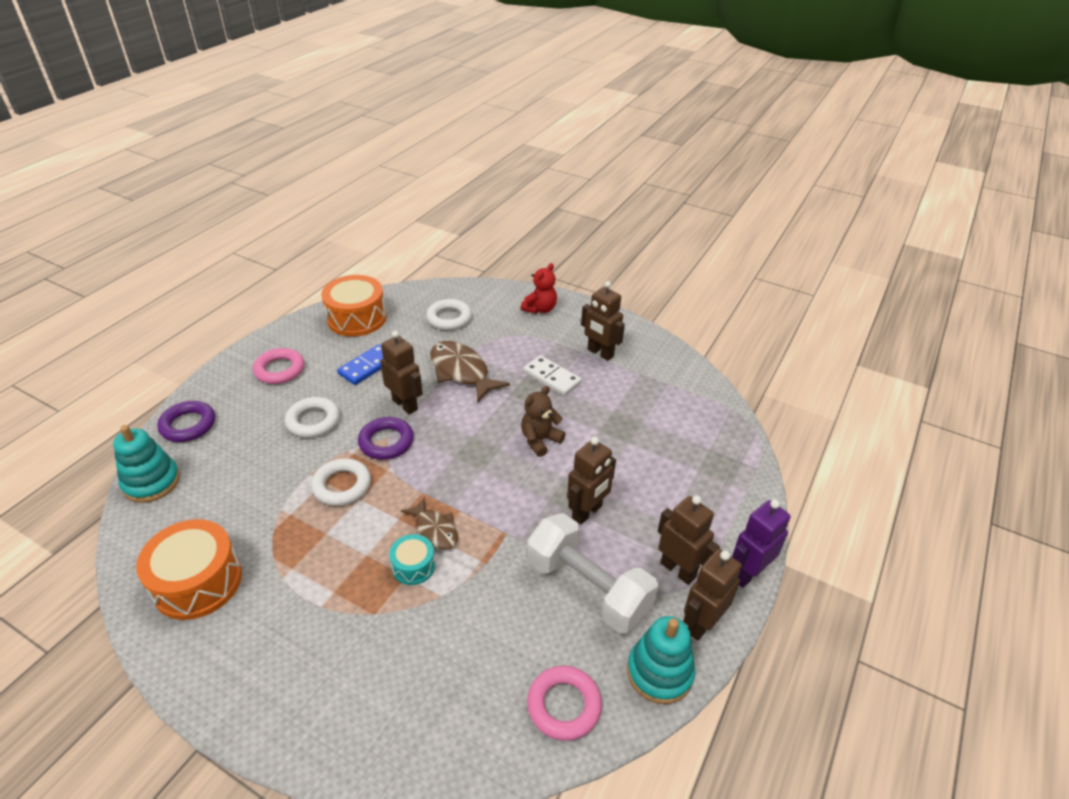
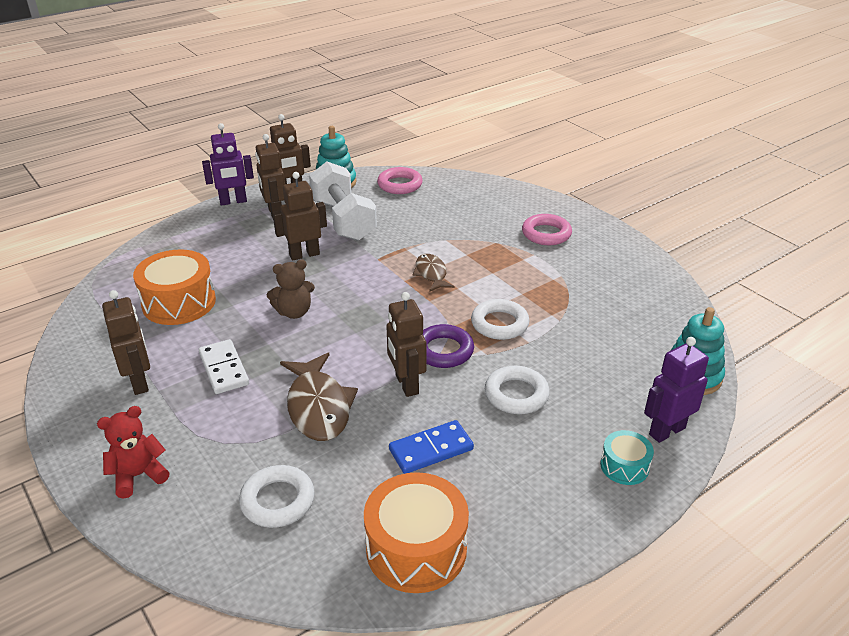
camera: 155 degrees left, 5 degrees down
(188, 425) = (666, 431): purple ring -> purple robot
(198, 582) = (629, 288): orange drum -> orange drum (179, 302)
(280, 370) = (550, 481): pink ring -> pink ring (546, 234)
(413, 566) = (458, 258): turquoise drum -> turquoise drum (624, 466)

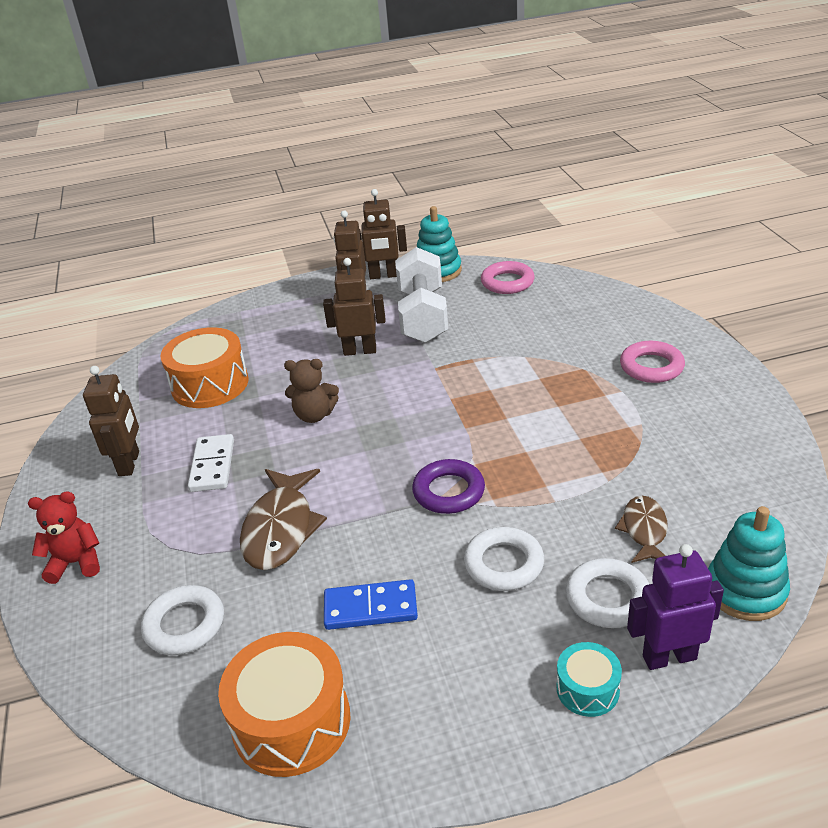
camera: 25 degrees right, 0 degrees up
(233, 201) = (320, 280): purple robot -> none
(406, 384) = (385, 523): brown robot -> none
(431, 274) = (485, 395): brown fish -> brown fish (644, 530)
(499, 324) = (532, 471): white ring -> white ring (607, 598)

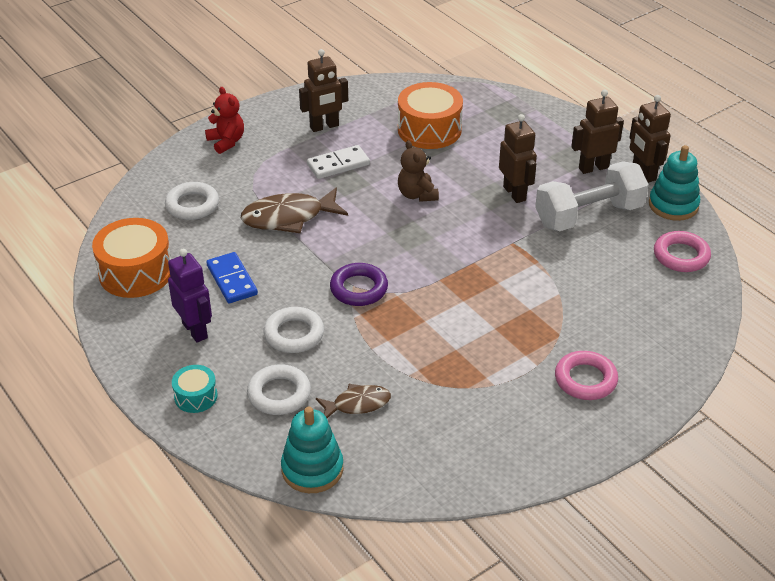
camera: 65 degrees right, 5 degrees up
(669, 657) = (235, 433): purple robot -> purple robot (195, 330)

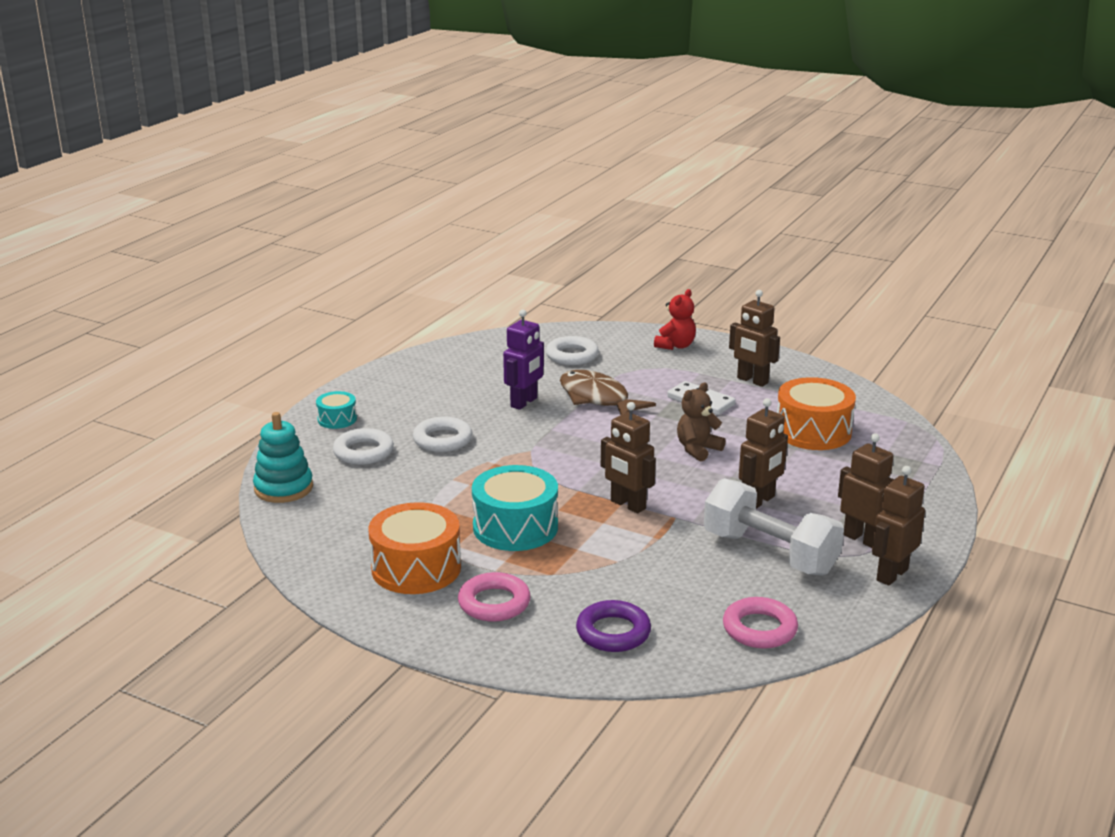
camera: 65 degrees right, 15 degrees down
(136, 272) = (465, 358): orange drum -> orange drum (416, 568)
(195, 330) = (414, 398): purple robot -> purple robot (524, 402)
(232, 280) = (489, 396): blue domino -> none
(357, 404) = (375, 489): brown fish -> none
(359, 289) = (528, 454): purple ring -> purple ring (613, 632)
(477, 333) = (515, 527): none -> turquoise drum
(480, 260) = (627, 505): none -> brown robot
(673, 205) = (852, 607): turquoise stacking toy -> none

